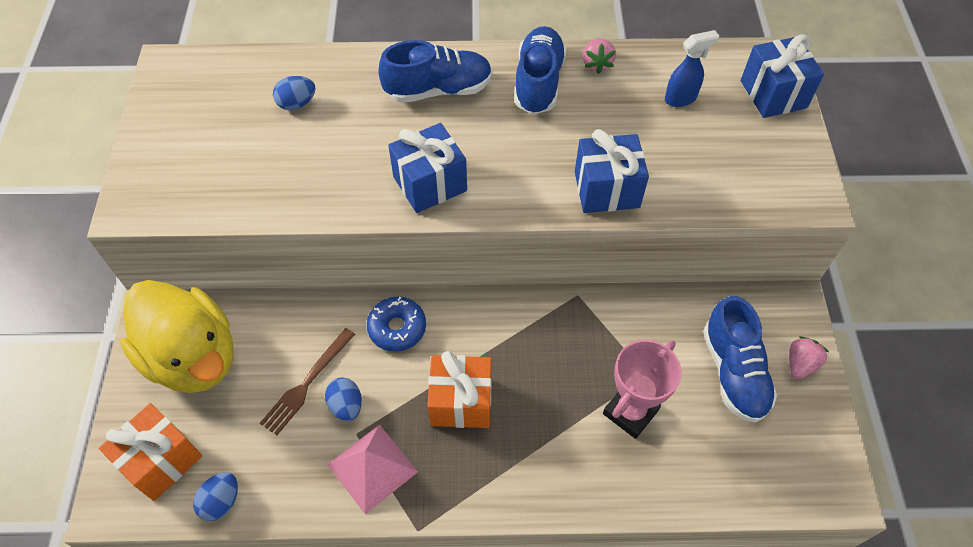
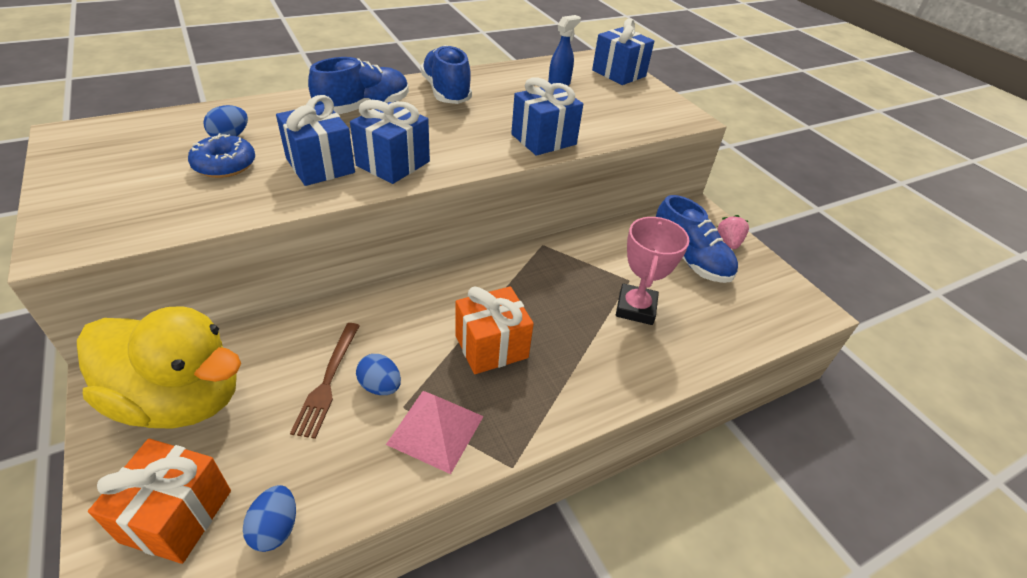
camera: 30 degrees left, 15 degrees down
(361, 168) = (320, 166): none -> blue gift
(397, 328) = (399, 310): blue donut -> blue donut (225, 165)
(596, 64) = (484, 76): pink strawberry -> none

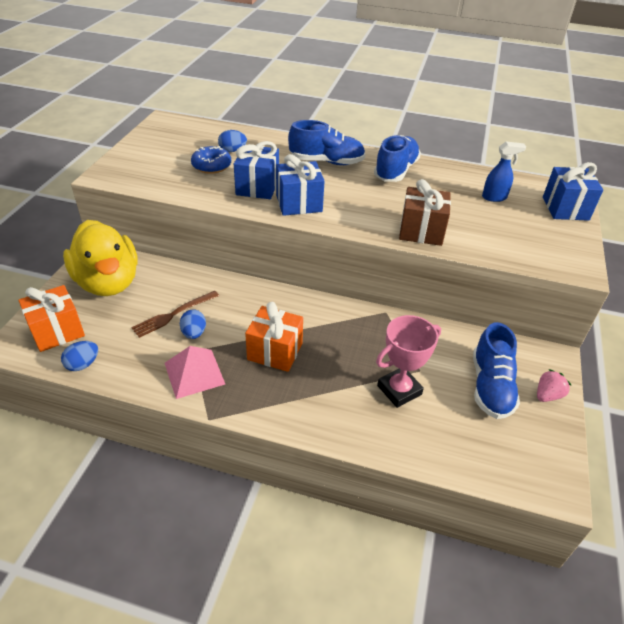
camera: 45 degrees right, 0 degrees up
(543, 139) = (421, 231): blue gift -> brown gift

